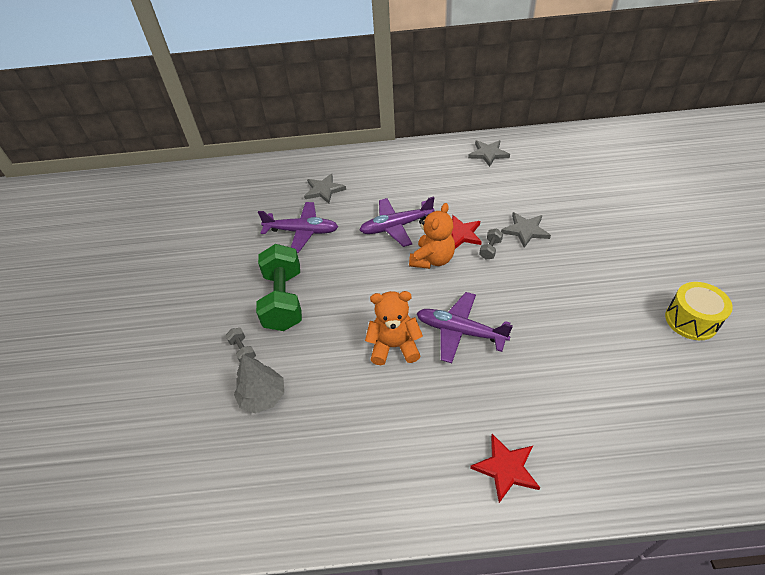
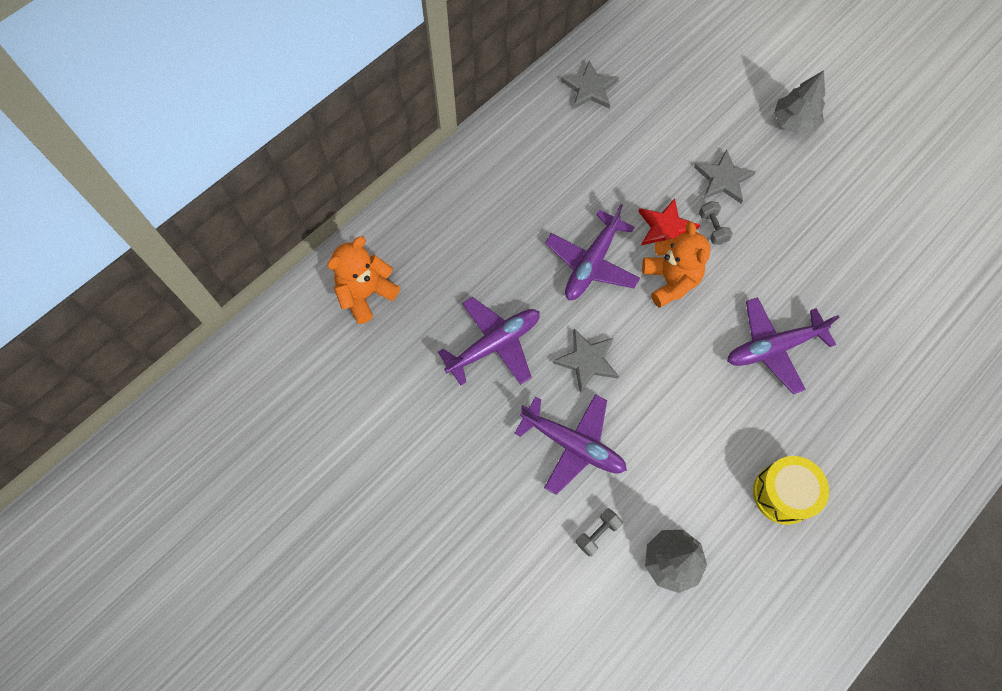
camera: 45 degrees left, 20 degrees up
(243, 350) = (597, 533): grey dumbbell -> grey dumbbell turned 60 degrees counterclockwise
(284, 300) = (573, 445): green dumbbell -> purple plane
(324, 190) = (454, 267): grey star -> grey star (587, 361)
(394, 346) = (732, 410): orange teddy bear -> orange teddy bear (366, 294)
(505, 468) = (922, 452): red star -> none
(609, 227) = (794, 122): none -> grey tree
(691, 320) = (936, 193): yellow drum -> yellow drum (783, 494)

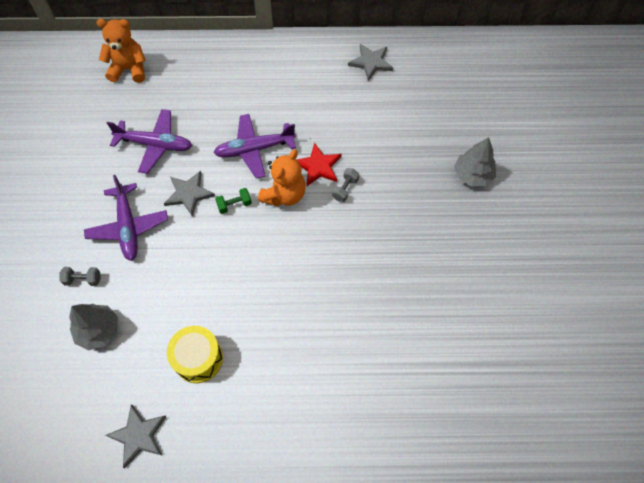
camera: 45 degrees right, 5 degrees down
(640, 331) = (234, 205): none -> green dumbbell
(723, 179) = (386, 169): grey star -> grey star (138, 435)
(773, 348) = (295, 280): purple plane -> none

